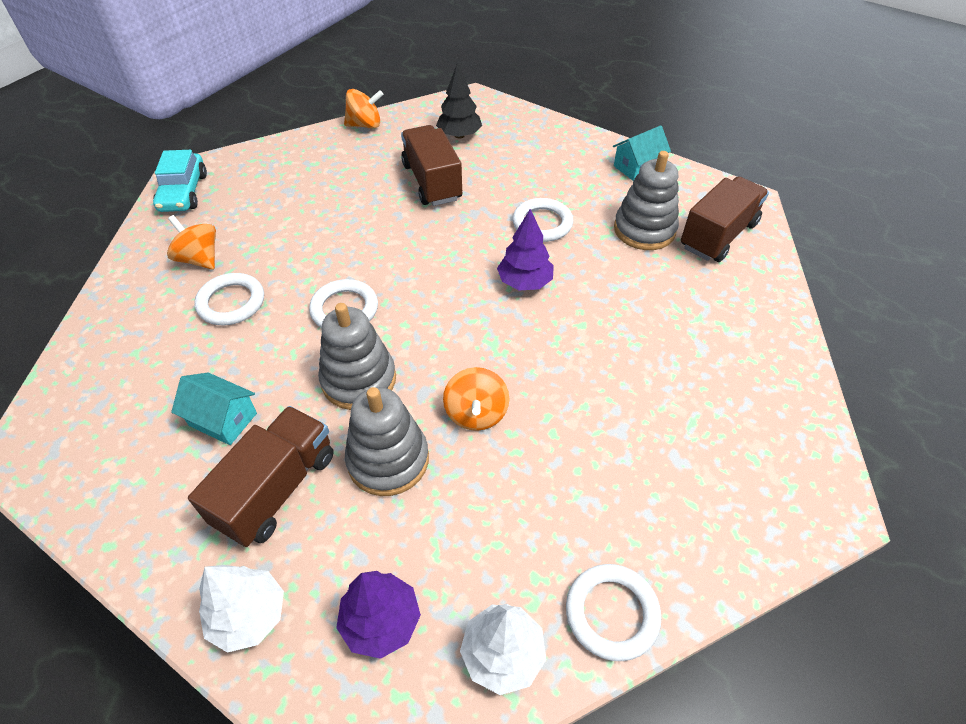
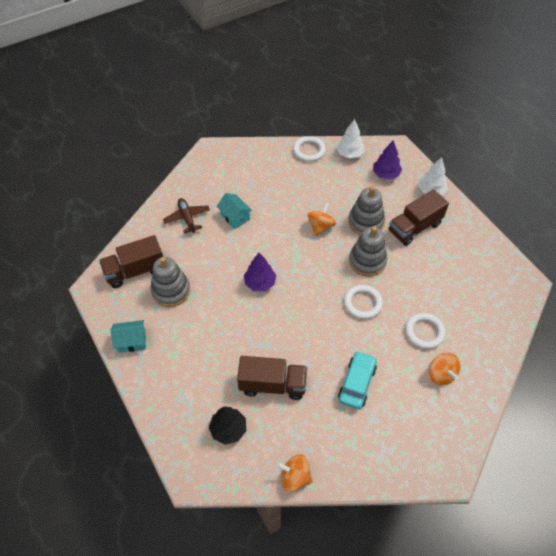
camera: 155 degrees left, 5 degrees up
(183, 192) = (450, 449): turquoise car -> turquoise car (357, 383)
(223, 419) = (434, 265): turquoise house -> turquoise house (235, 217)
(432, 182) = (272, 385): brown truck -> brown truck turned 90 degrees counterclockwise
(542, 223) = (224, 319): white ring -> none
(725, 336) = (187, 218): none -> brown plane

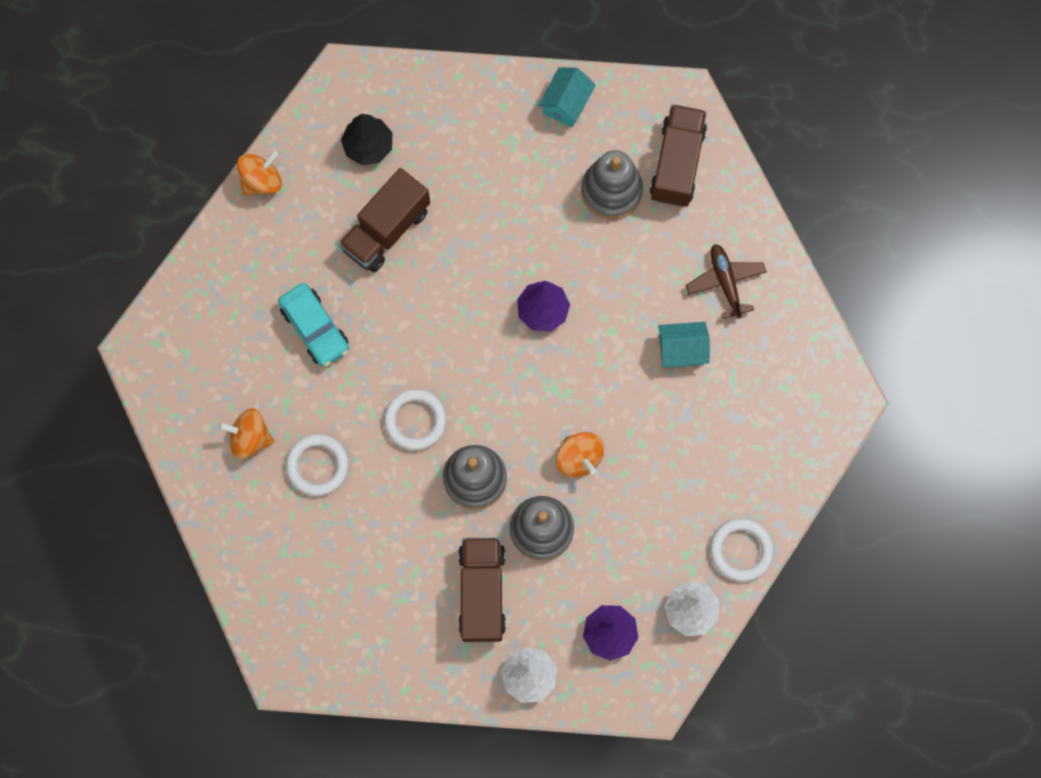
camera: 125 degrees right, 20 degrees up
(187, 218) = (725, 282): brown plane -> brown plane turned 120 degrees counterclockwise

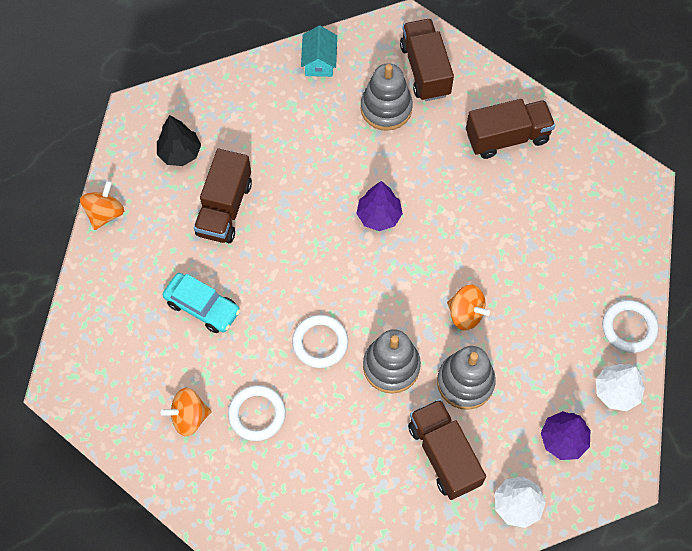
camera: 25 degrees left, 10 degrees down
(681, 350) = (501, 199): turquoise house -> none
(725, 282) = (507, 137): brown plane -> brown truck

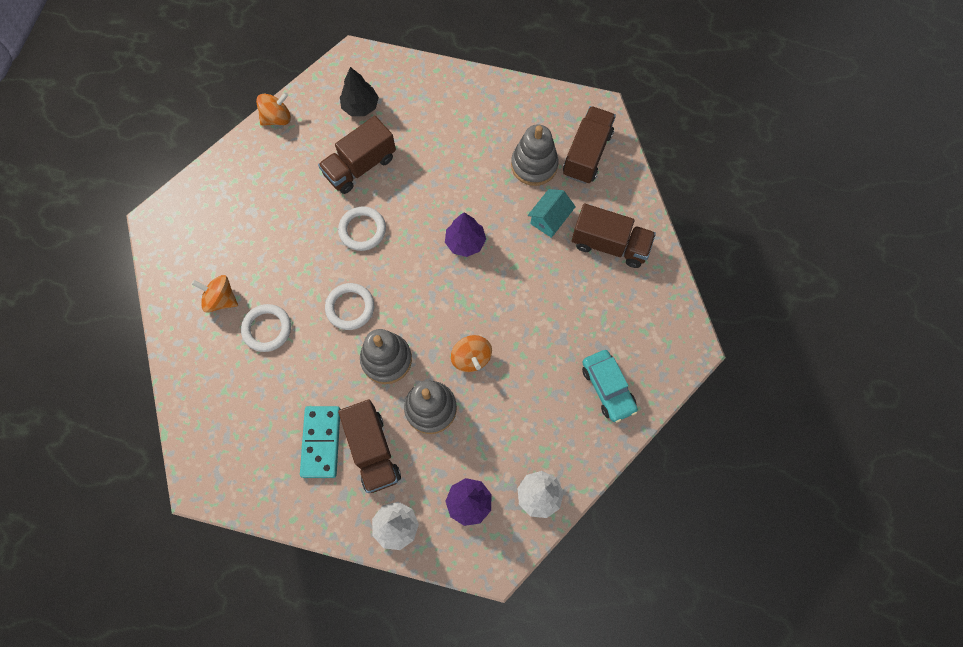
camera: 35 degrees right, 5 degrees up
(202, 307) = (290, 227): turquoise car -> turquoise car (608, 388)
(319, 62) = (512, 100): turquoise house -> turquoise house (550, 219)
(391, 480) = (321, 442): none -> turquoise domino
(444, 454) = (372, 451): brown truck -> brown truck turned 150 degrees clockwise
(629, 328) = (588, 453): white ring -> white ring (362, 230)

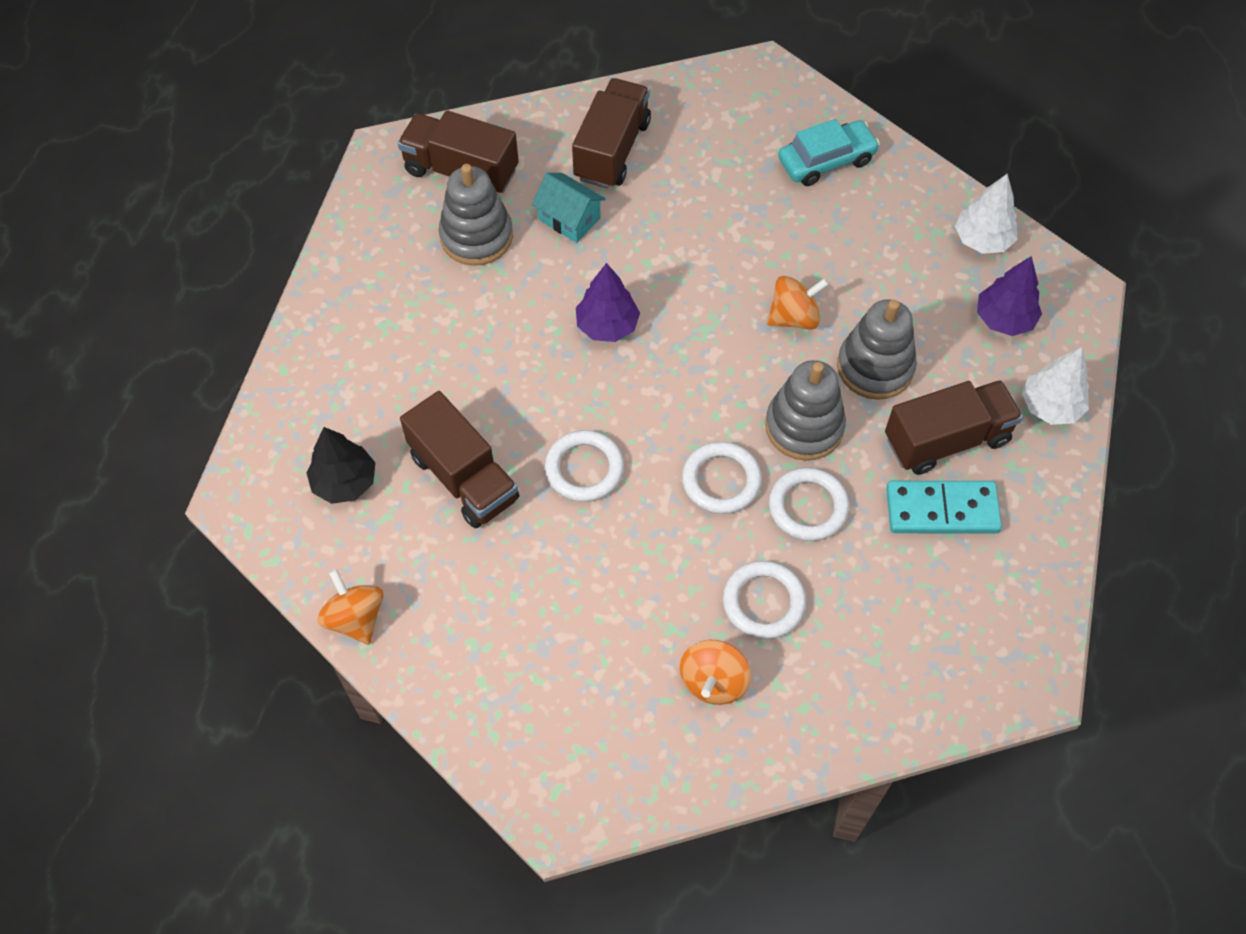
camera: 90 degrees left, 10 degrees down
(328, 358) = (808, 507): none -> white ring

